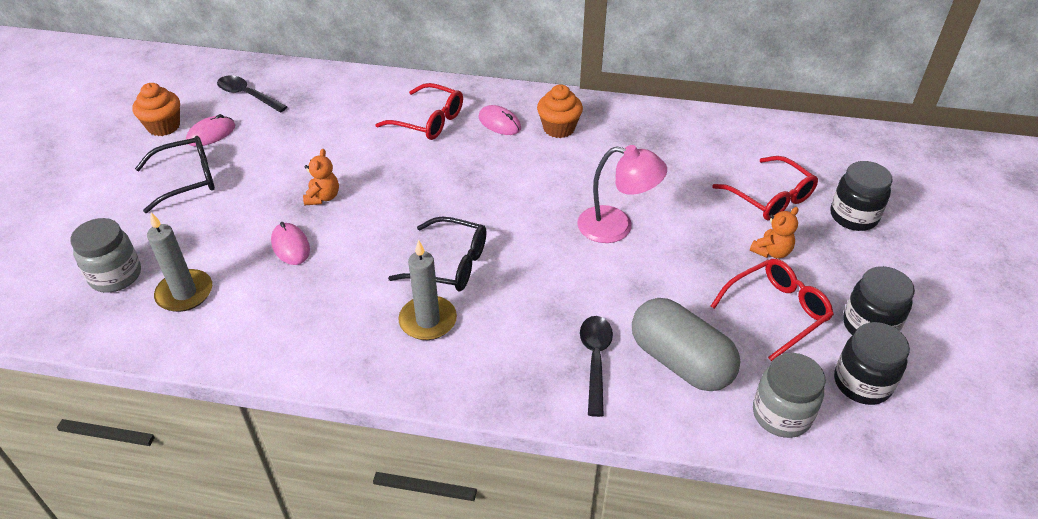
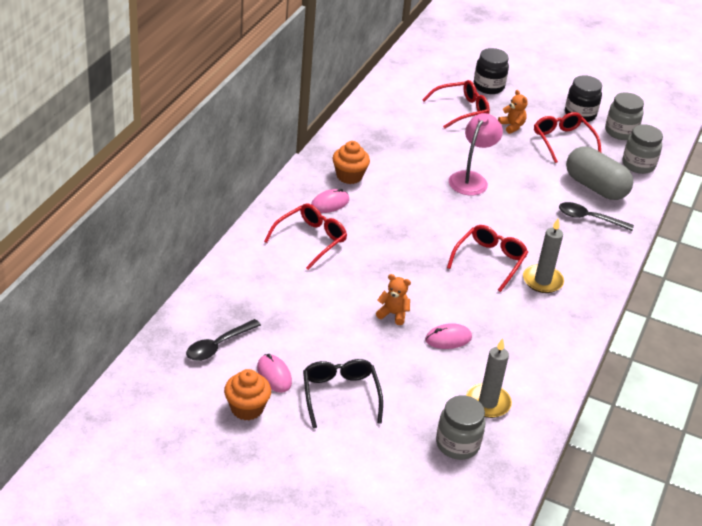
camera: 80 degrees left, 5 degrees down
(449, 264) = (489, 261): black glasses -> red glasses
(680, 361) = (595, 187): grey capsule -> grey capsule turned 75 degrees clockwise
(862, 383) = (620, 132): black jar -> grey jar

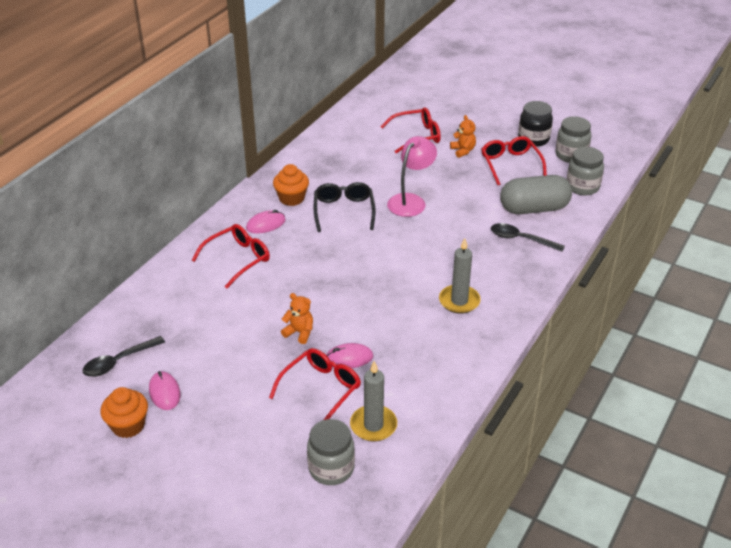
camera: 10 degrees right, 0 degrees up
(340, 395) = (225, 414): black glasses -> black glasses (344, 211)
(488, 87) = (448, 114): black jar -> none
(489, 261) = (410, 281): red glasses -> red glasses (321, 389)
(595, 187) = (534, 209): grey capsule -> grey capsule turned 60 degrees counterclockwise

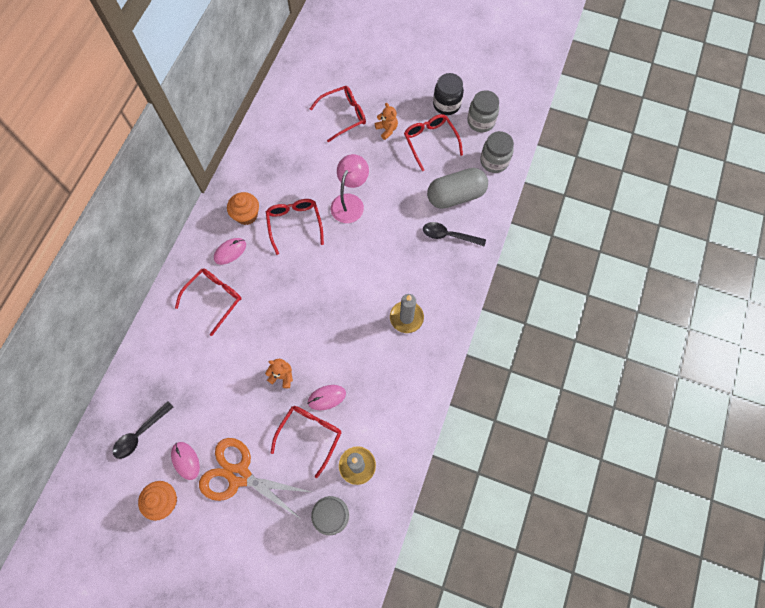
camera: 10 degrees left, 30 degrees up
(225, 414) = (239, 475): none -> orange scissors
(344, 211) = (294, 224): black glasses -> red glasses

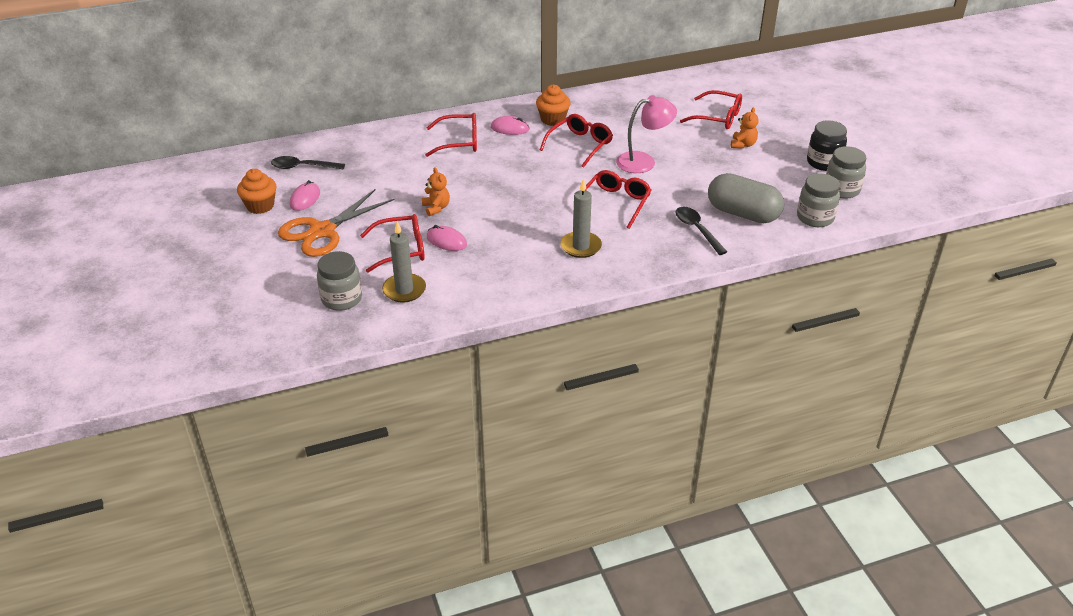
camera: 50 degrees right, 30 degrees down
(239, 475) = (322, 231): orange scissors -> orange scissors turned 120 degrees counterclockwise
(430, 142) = (771, 173): red glasses -> red glasses (616, 203)

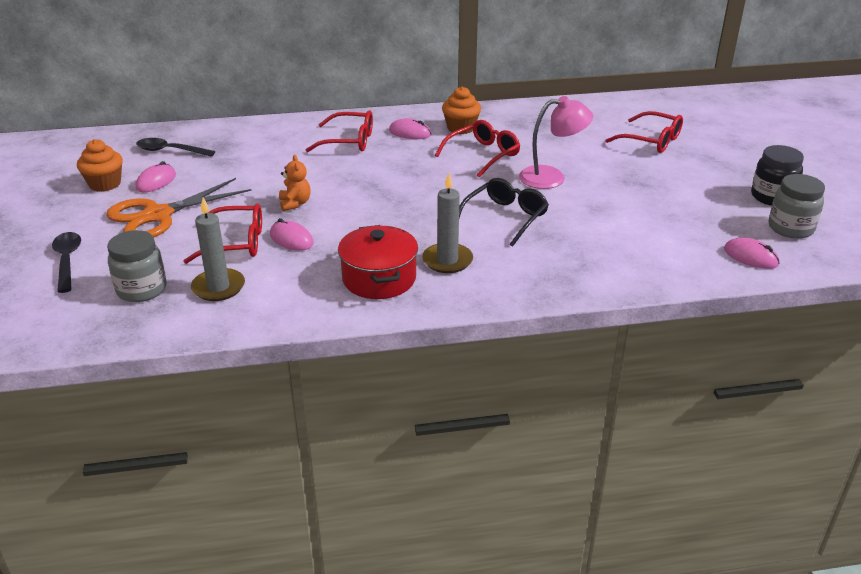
camera: 10 degrees right, 5 degrees down
(531, 268) = (379, 278): none -> red pot
(616, 203) = (505, 218): red glasses -> black glasses
(697, 230) = (597, 256): black spoon -> black spoon (67, 261)
(743, 145) = (675, 170): orange teddy bear -> none
(743, 213) = (659, 243): grey capsule -> none
(815, 218) = (751, 257): grey jar -> pink mouse

